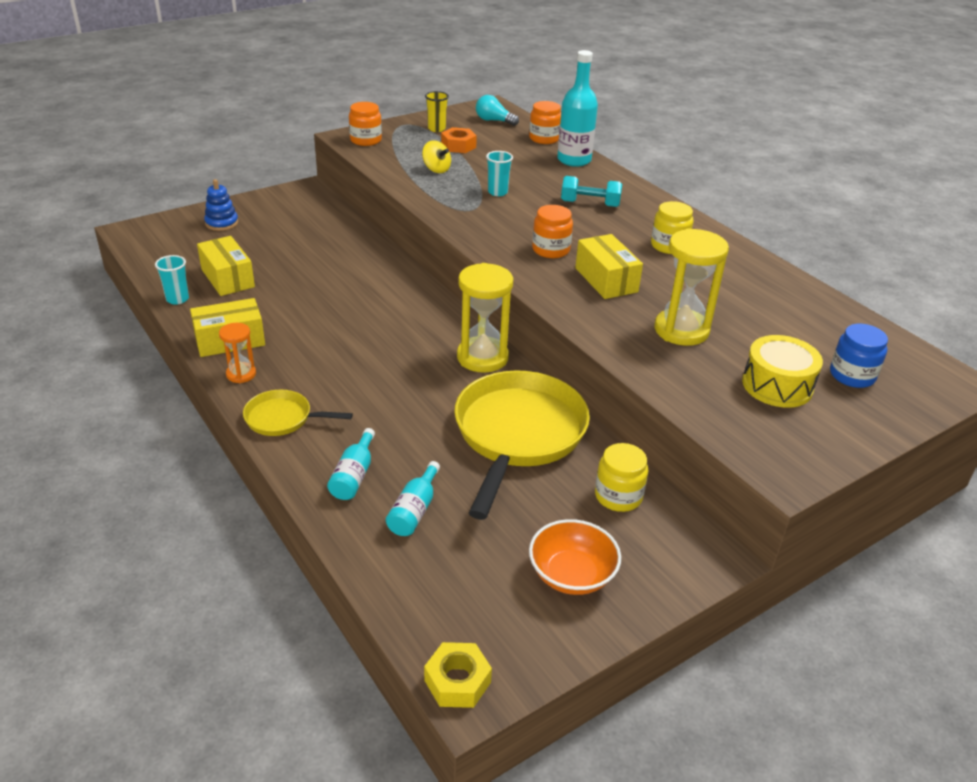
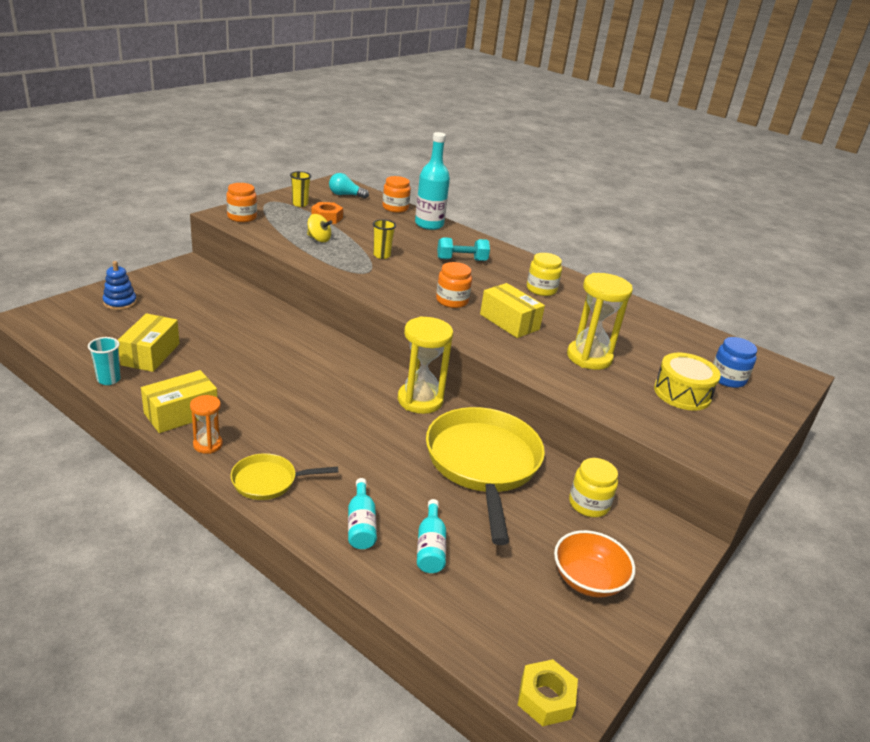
camera: 20 degrees left, 5 degrees down
(227, 278) = (150, 354): yellow box -> yellow box turned 60 degrees clockwise
(497, 192) = (381, 255): turquoise cup -> yellow cup

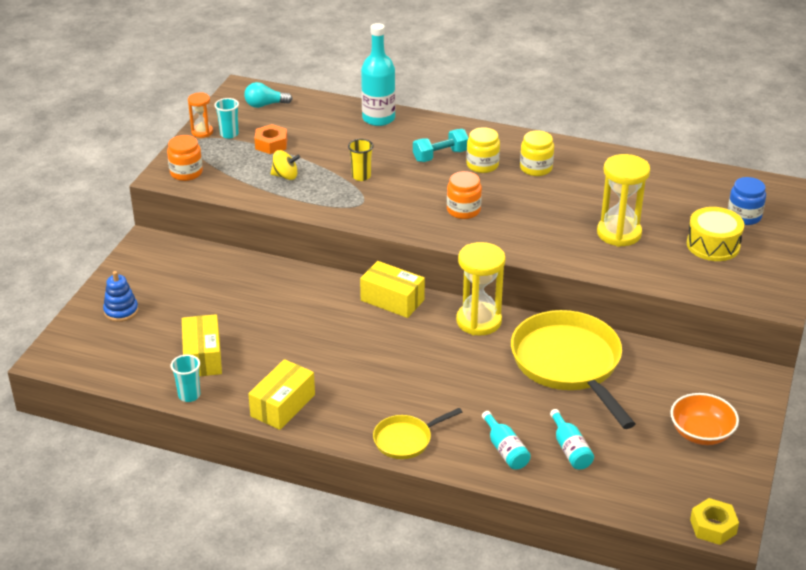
camera: 15 degrees left, 5 degrees up
(208, 444) = (330, 425): orange hourglass -> orange hourglass (202, 132)
(300, 204) = (229, 134): yellow cup -> turquoise cup
(395, 208) = (329, 106): orange jar -> none
(509, 322) = (529, 217): yellow box -> yellow box (392, 300)
(589, 504) = (672, 371): yellow jar -> yellow jar (482, 165)

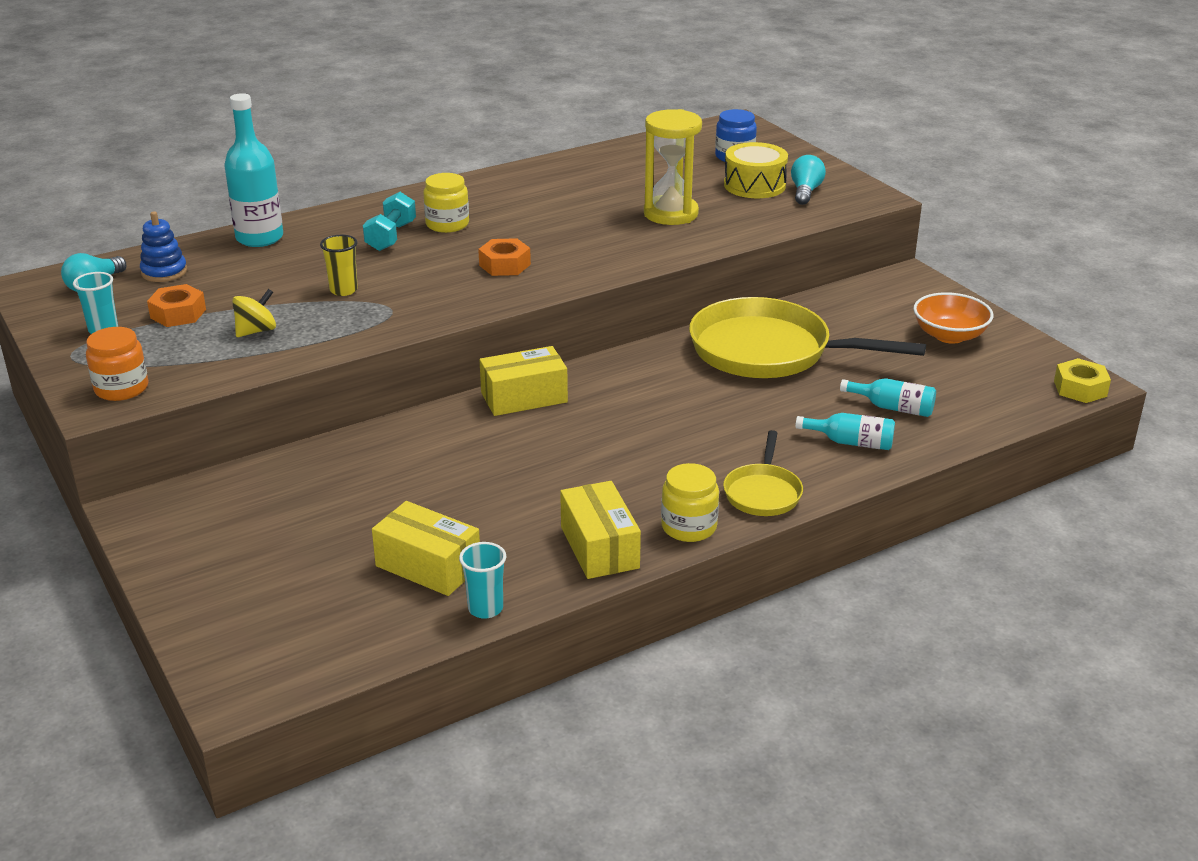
camera: 50 degrees left, 5 degrees down
(121, 311) = (238, 591): blue stacking toy -> blue stacking toy (164, 272)
(202, 132) = (61, 344): orange hourglass -> none
(463, 210) = (504, 265): orange jar -> orange nut
(478, 321) = (634, 366): yellow hourglass -> none
(536, 168) = (501, 204): yellow jar -> yellow jar (689, 527)
(737, 270) = (805, 192): none -> turquoise light bulb

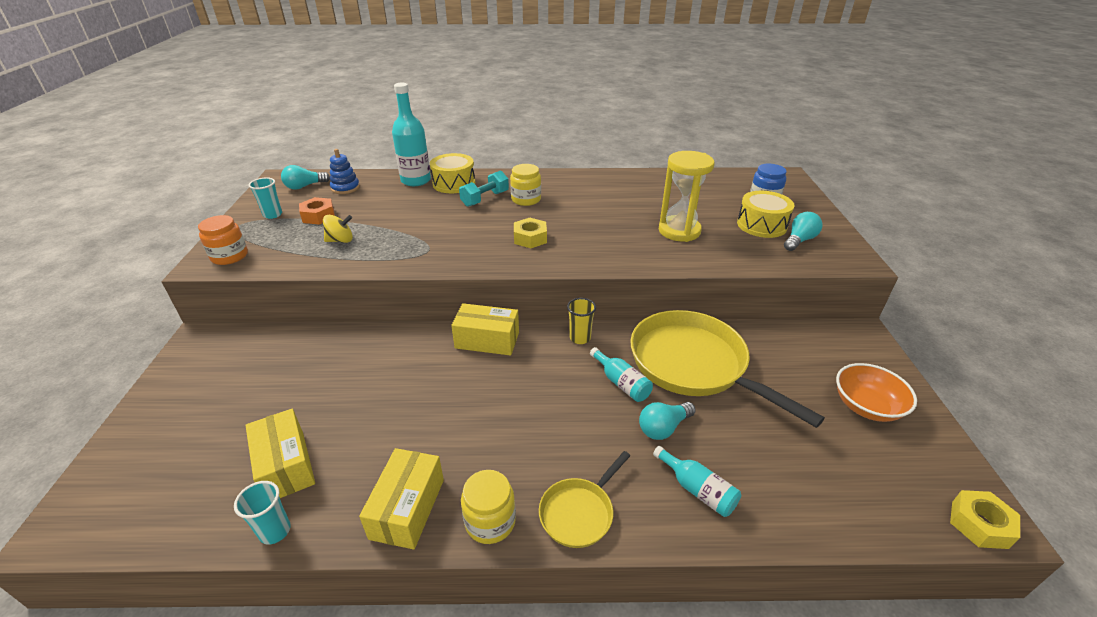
camera: 30 degrees right, 5 degrees up
(322, 229) = (454, 183): none -> yellow drum
(343, 290) = (418, 227): yellow cup -> yellow cup (580, 338)
(504, 265) = (530, 238): orange nut -> yellow nut
(783, 410) = (663, 428): none -> turquoise light bulb
(893, 408) = (763, 466): turquoise bottle -> turquoise bottle (621, 383)

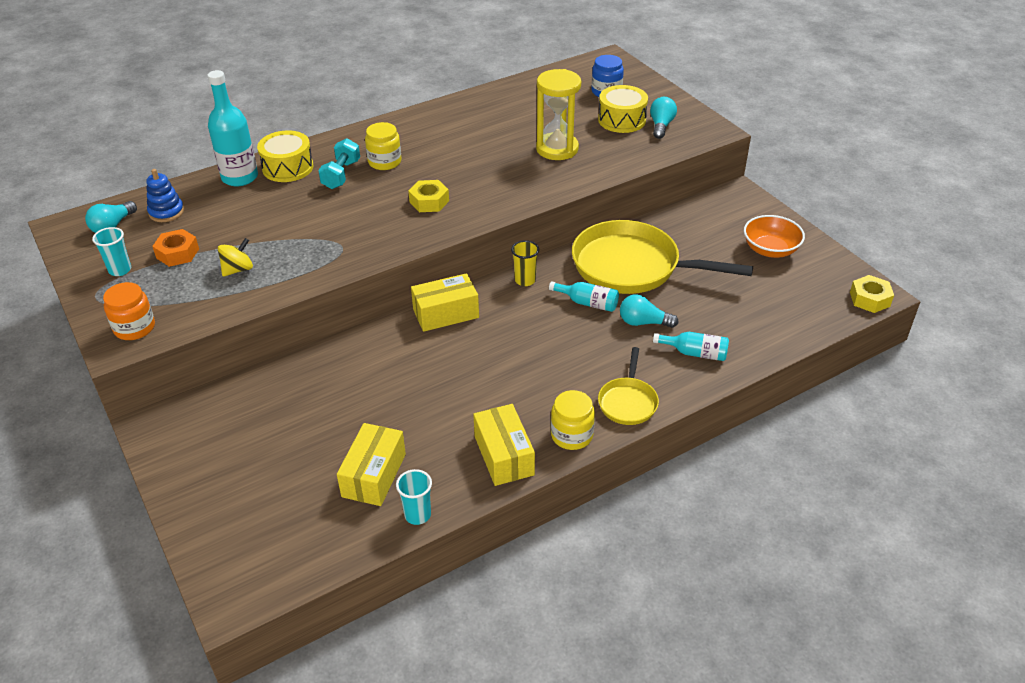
camera: 30 degrees left, 5 degrees up
(285, 465) = (374, 475): yellow box -> yellow box turned 75 degrees clockwise
(663, 428) = (643, 322): turquoise light bulb -> turquoise light bulb turned 75 degrees clockwise

